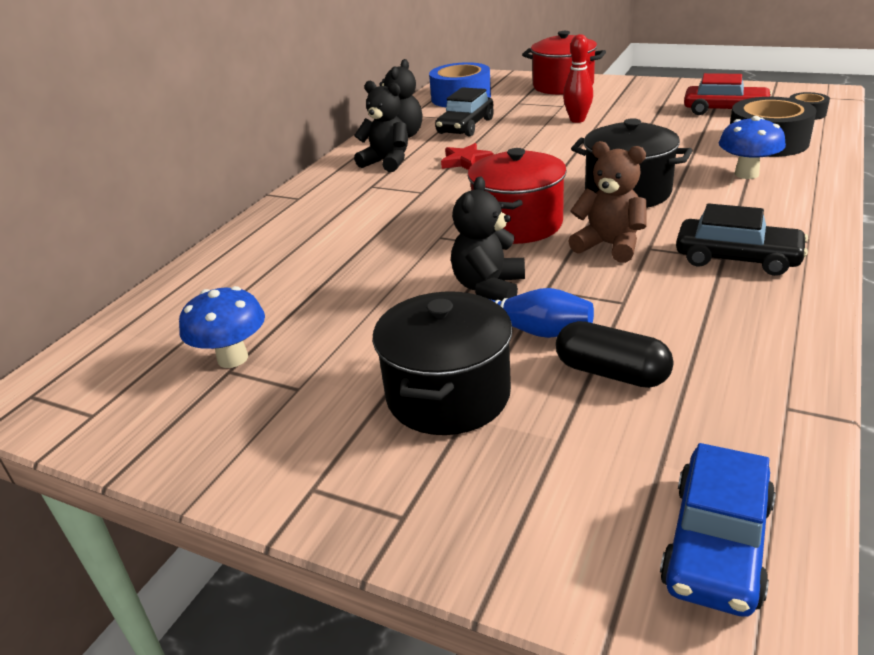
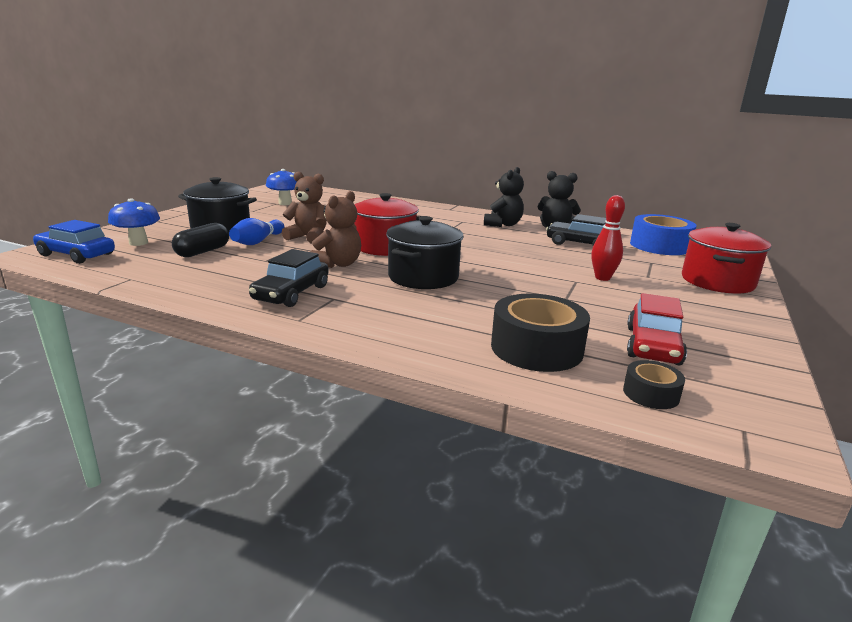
camera: 85 degrees right, 10 degrees down
(466, 161) = (500, 241): red star -> none
(489, 288) = (308, 237): black teddy bear -> brown teddy bear
(746, 174) = (446, 322): blue mushroom -> blue mushroom (138, 243)

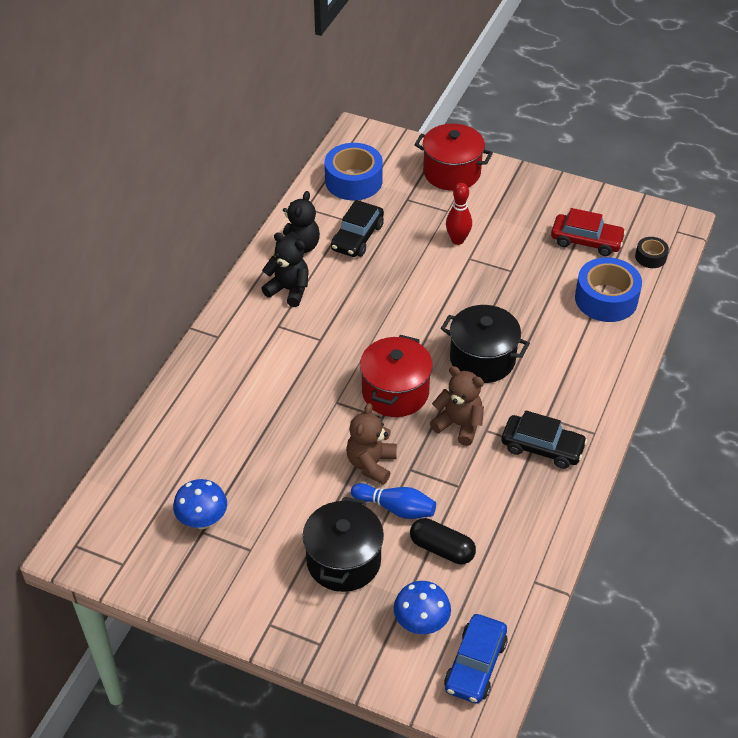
camera: 90 degrees left, 25 degrees up
(536, 348) = (606, 299): black tape -> blue tape

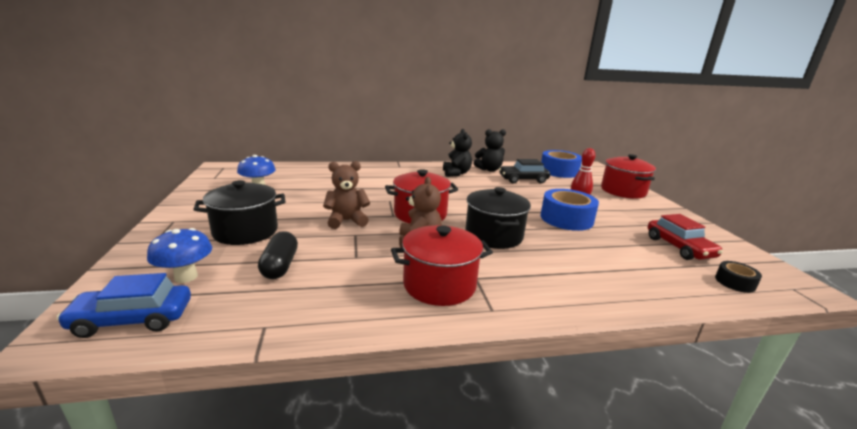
camera: 55 degrees right, 25 degrees down
(396, 508) = (311, 238): blue bowling pin -> none
(542, 447) = (439, 285): black car -> red pot
(606, 299) = (646, 272): blue tape -> blue tape (566, 219)

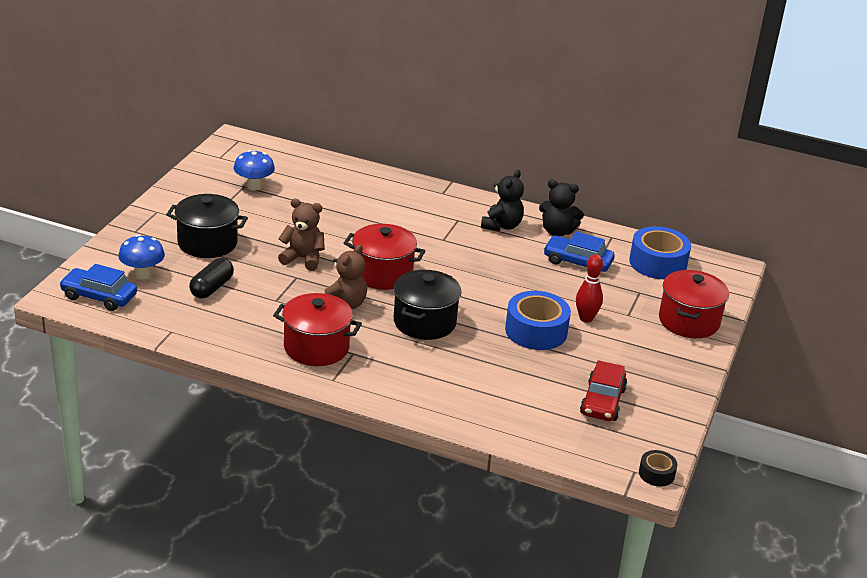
camera: 30 degrees right, 10 degrees up
(523, 180) = (577, 262): black car -> blue car
(735, 282) = (586, 445): black tape -> black tape (656, 474)

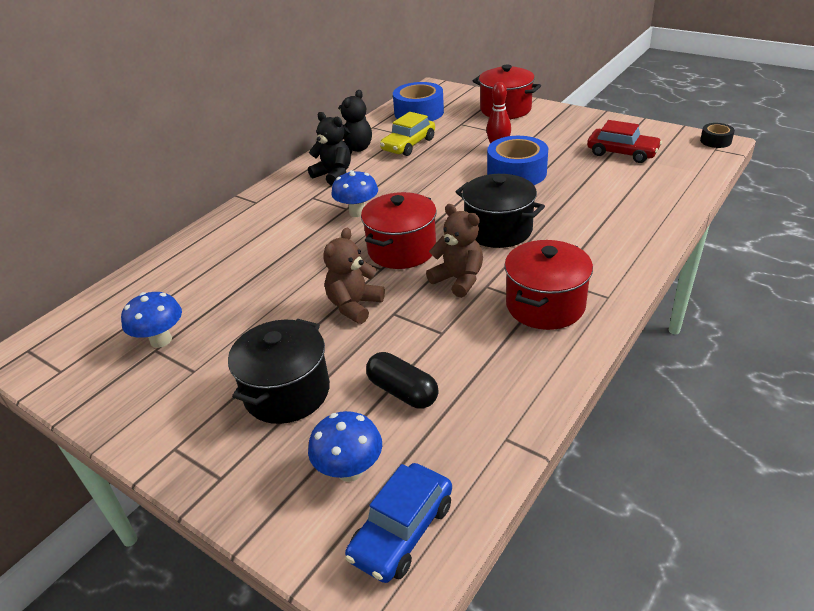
camera: 70 degrees left, 5 degrees up
(438, 246) = (357, 212): none -> blue mushroom
(577, 262) = (408, 145): blue car -> yellow car

